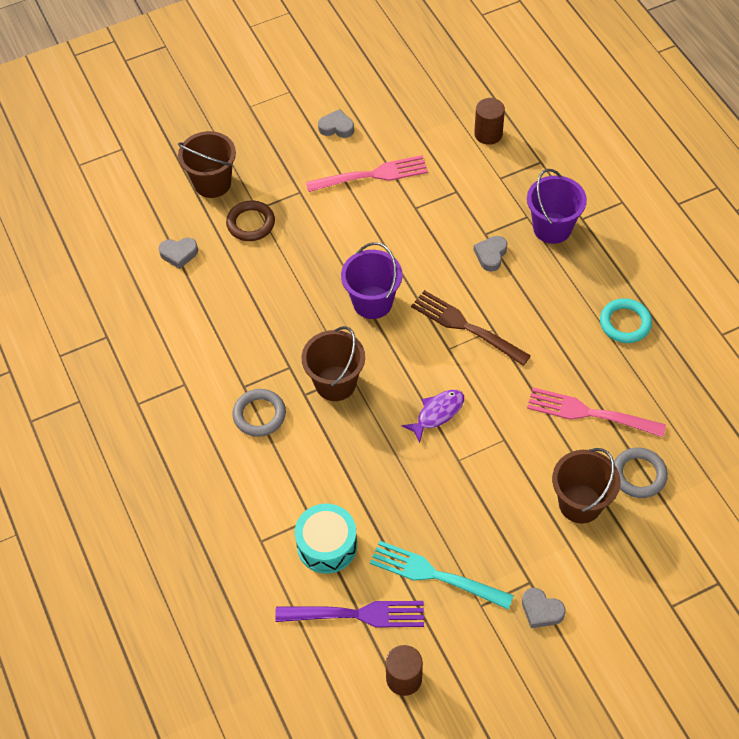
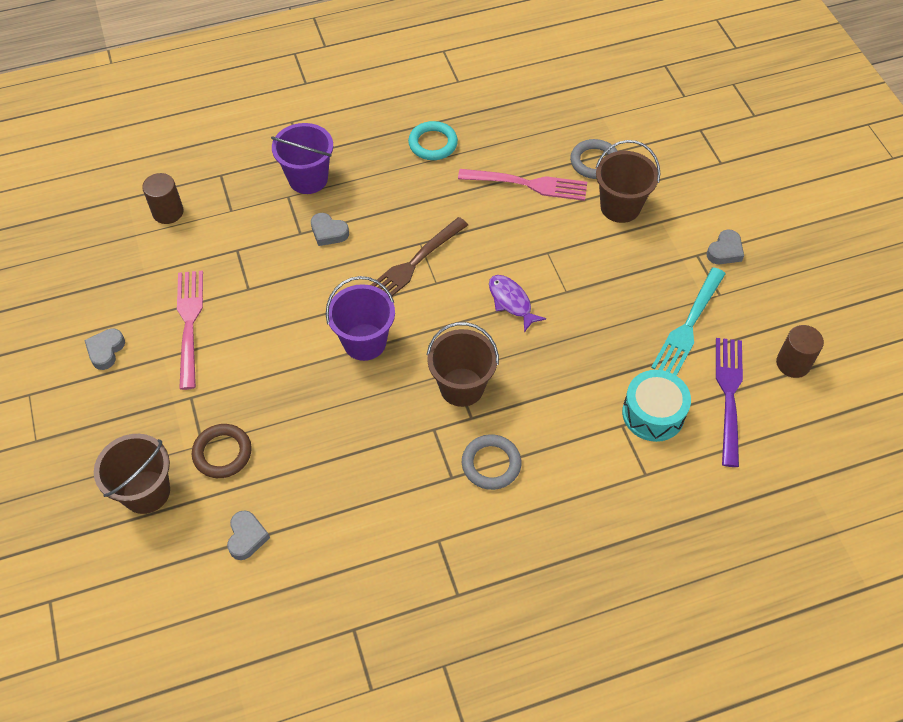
camera: 85 degrees left, 0 degrees up
(590, 413) = (527, 184): pink fork -> pink fork turned 105 degrees counterclockwise

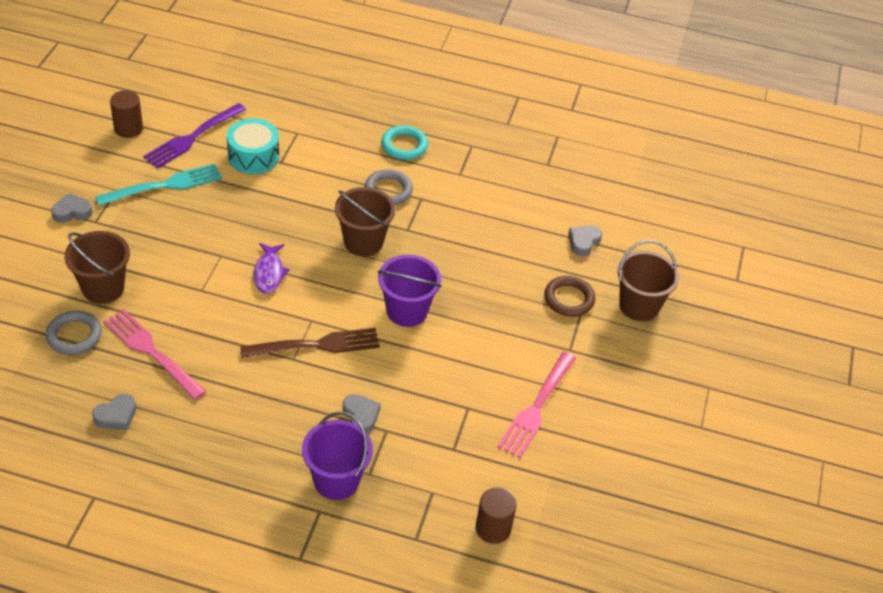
camera: 150 degrees left, 10 degrees down
(106, 350) = (620, 426): grey heart -> grey heart (116, 416)
(433, 144) = (190, 443): turquoise ring -> turquoise ring (404, 146)

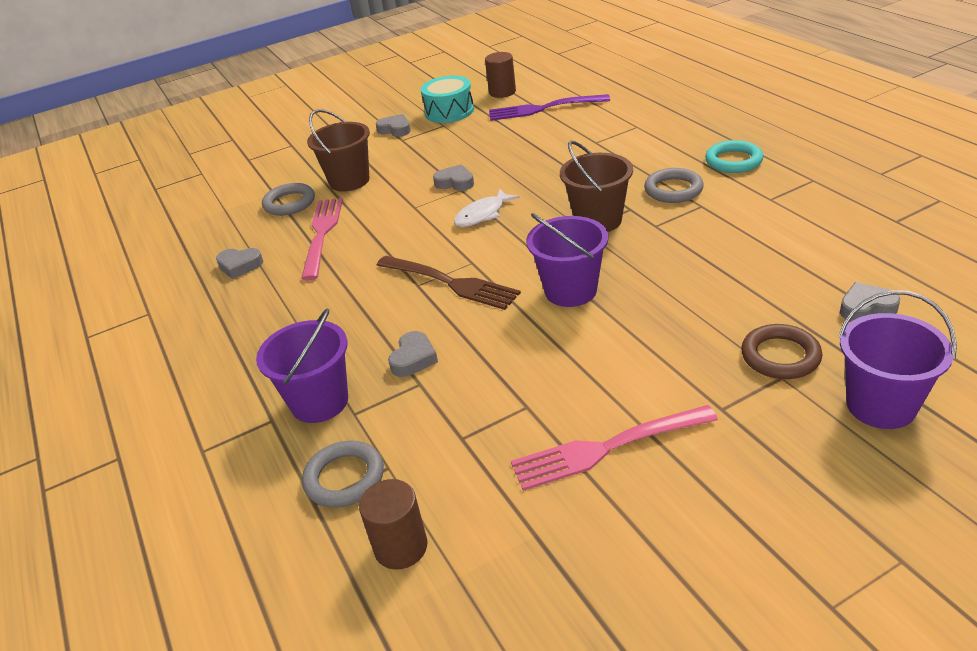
camera: 55 degrees right, 10 degrees down
(163, 186) = (480, 132): turquoise fork -> none
(207, 250) = (455, 182): none -> grey heart
(253, 156) = (577, 132): turquoise drum -> turquoise drum (449, 111)
(269, 273) = (482, 214): purple fish -> white fish
(415, 514) = (344, 478): none -> grey ring
(639, 306) = (881, 405): brown bucket -> purple bucket

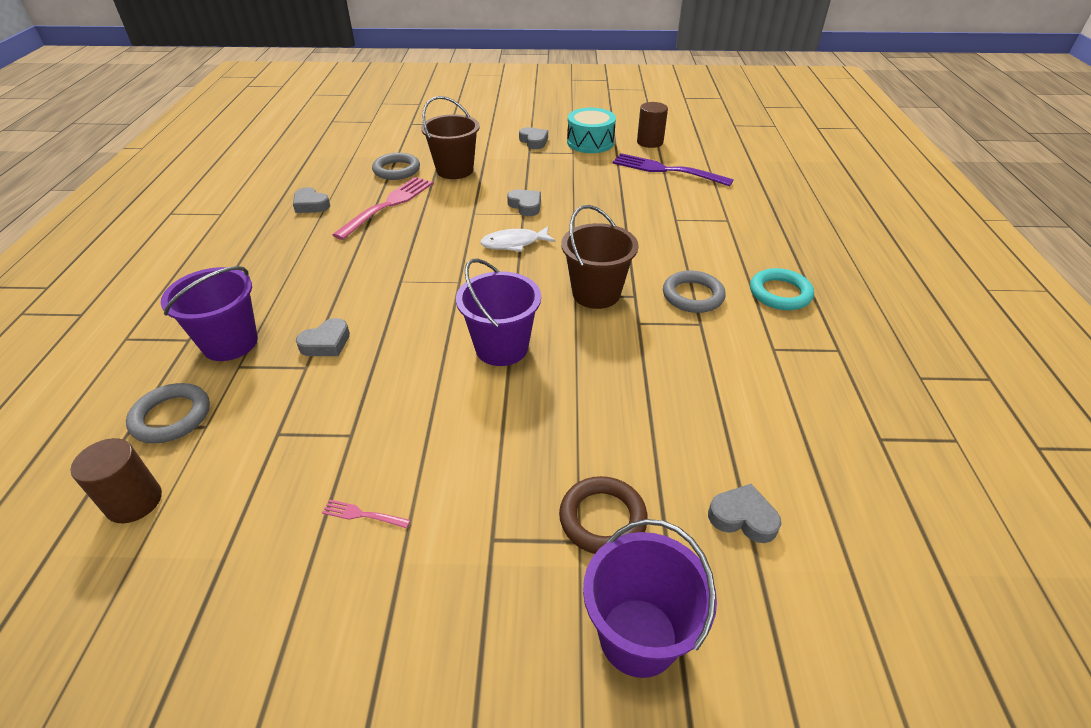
camera: 25 degrees right, 5 degrees up
(449, 283) = (423, 291): brown fork -> none
(608, 447) = (363, 515): pink fork -> pink fork, size x0.41

